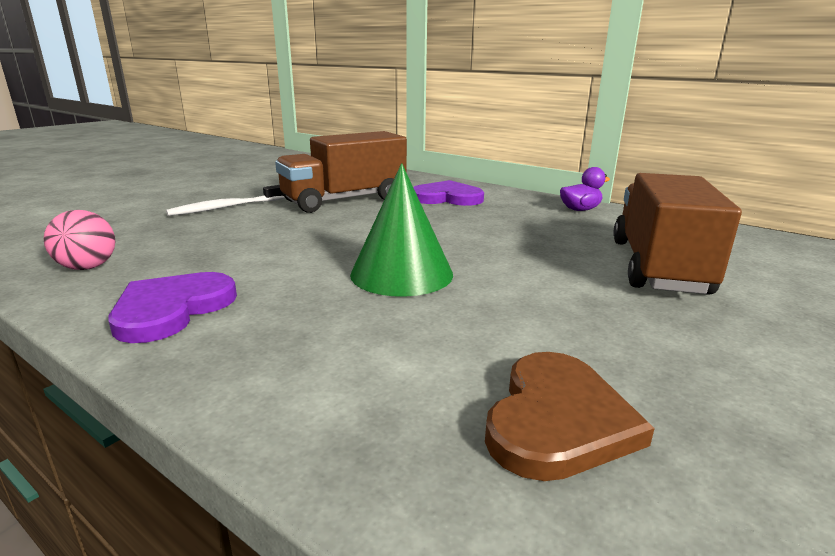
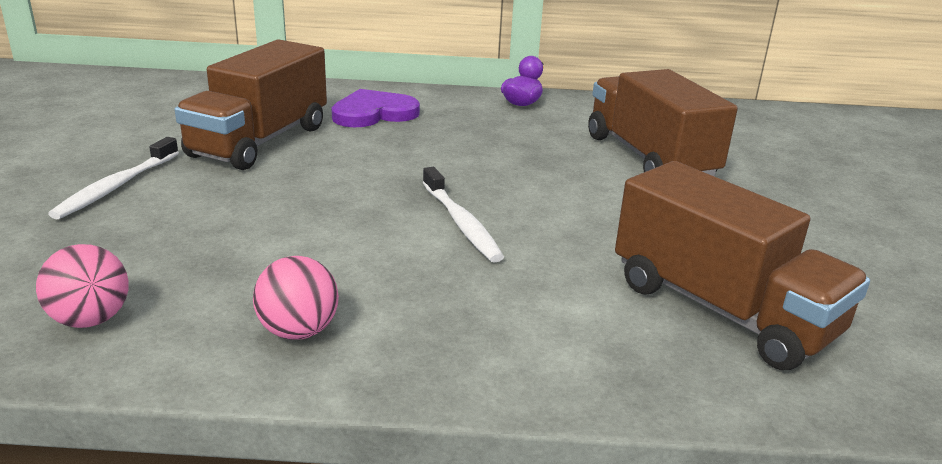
camera: 35 degrees left, 5 degrees up
(172, 309) = (298, 331): purple heart -> pink ball
(401, 273) = (461, 223): green cone -> white toothbrush
(557, 420) = (721, 309): brown heart -> brown truck

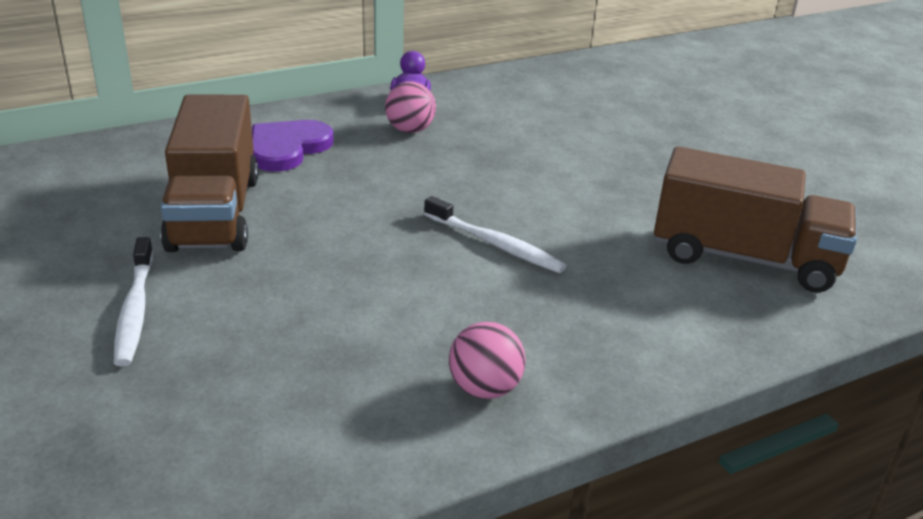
camera: 30 degrees left, 5 degrees up
(91, 319) = (301, 448): pink ball -> pink ball (410, 130)
(649, 158) = (570, 133): brown truck -> none

